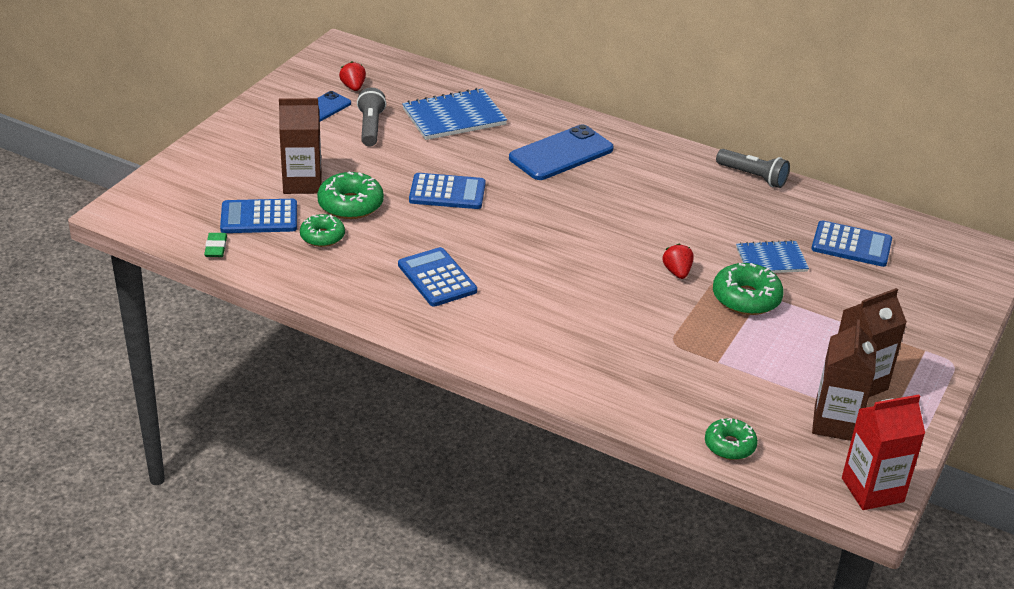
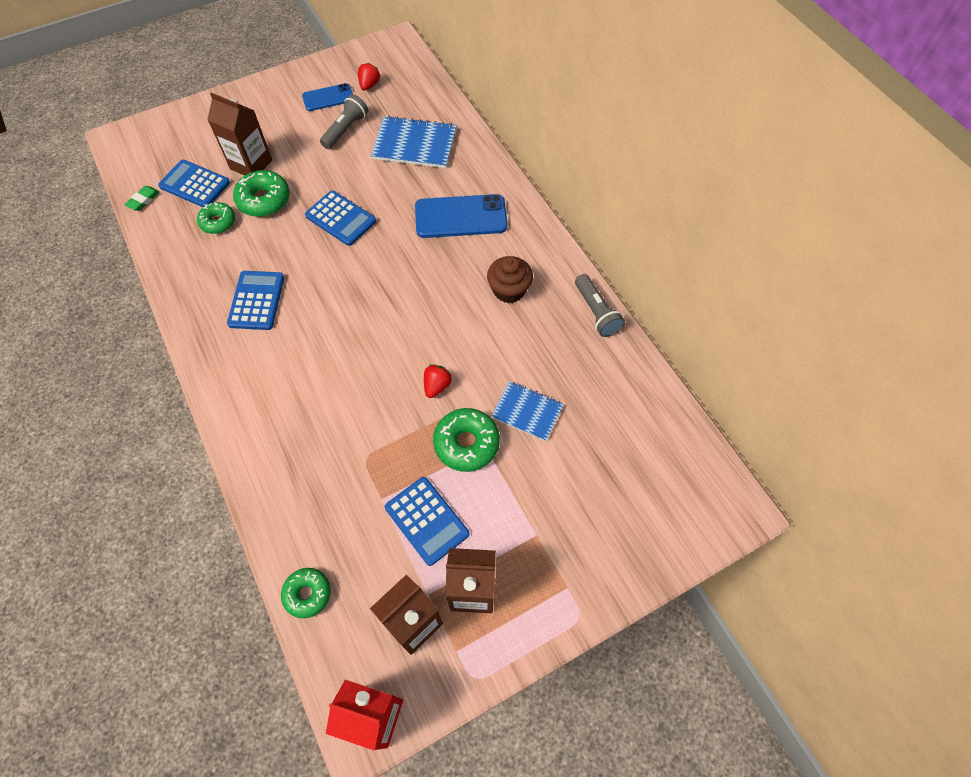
camera: 35 degrees right, 25 degrees up
(663, 188) = (509, 290): none -> brown cupcake
(851, 245) = (613, 431): blue calculator -> blue calculator (427, 520)

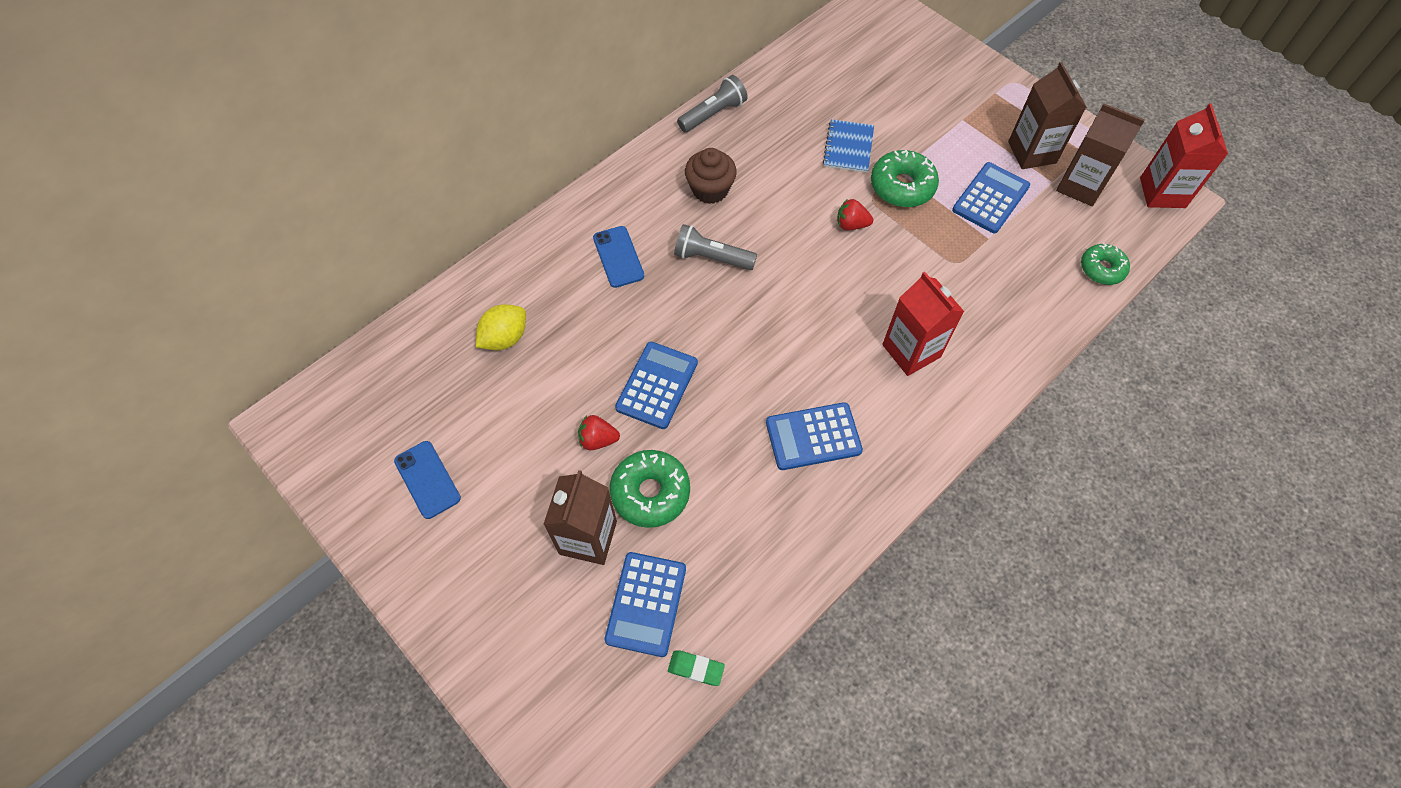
camera: 105 degrees left, 0 degrees up
(218, 222) = (706, 538): green donut -> none
(295, 390) = (911, 351): none -> red carton
(345, 130) = (492, 432): grey flashlight -> grey flashlight (711, 258)
(369, 85) = (391, 431): red strawberry -> red strawberry (598, 439)
(414, 144) = (505, 338): blue notebook -> yellow lemon
(461, 217) = (618, 257): blue phone -> blue phone, size x0.60

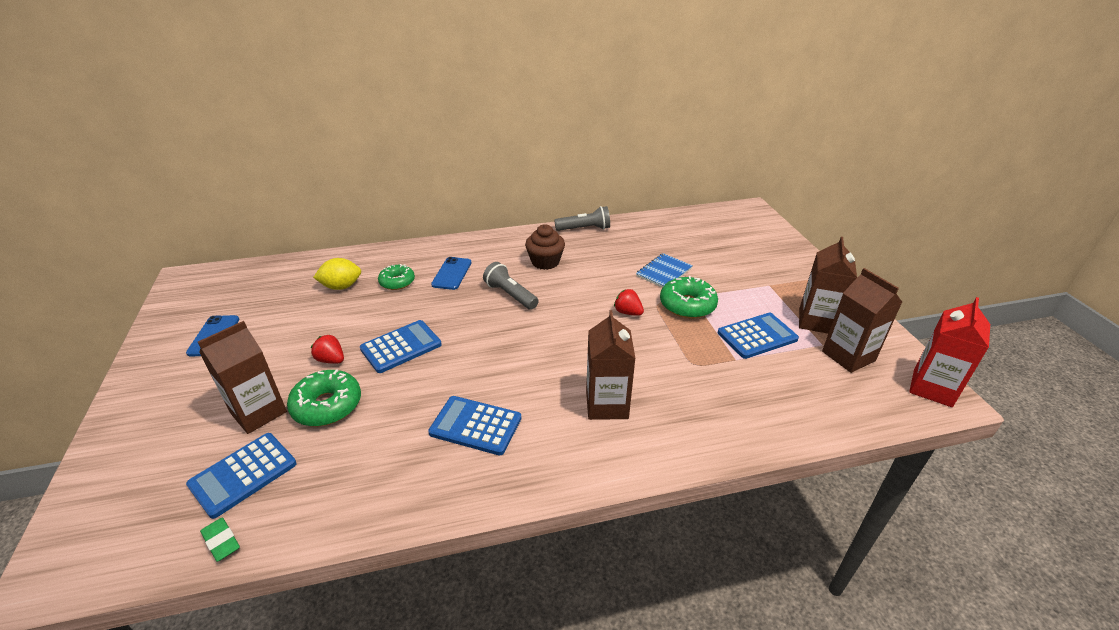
camera: 30 degrees right, 25 degrees down
(911, 351) = (606, 404): red carton -> brown carton
(1102, 269) = (831, 418): green donut -> green donut (397, 282)

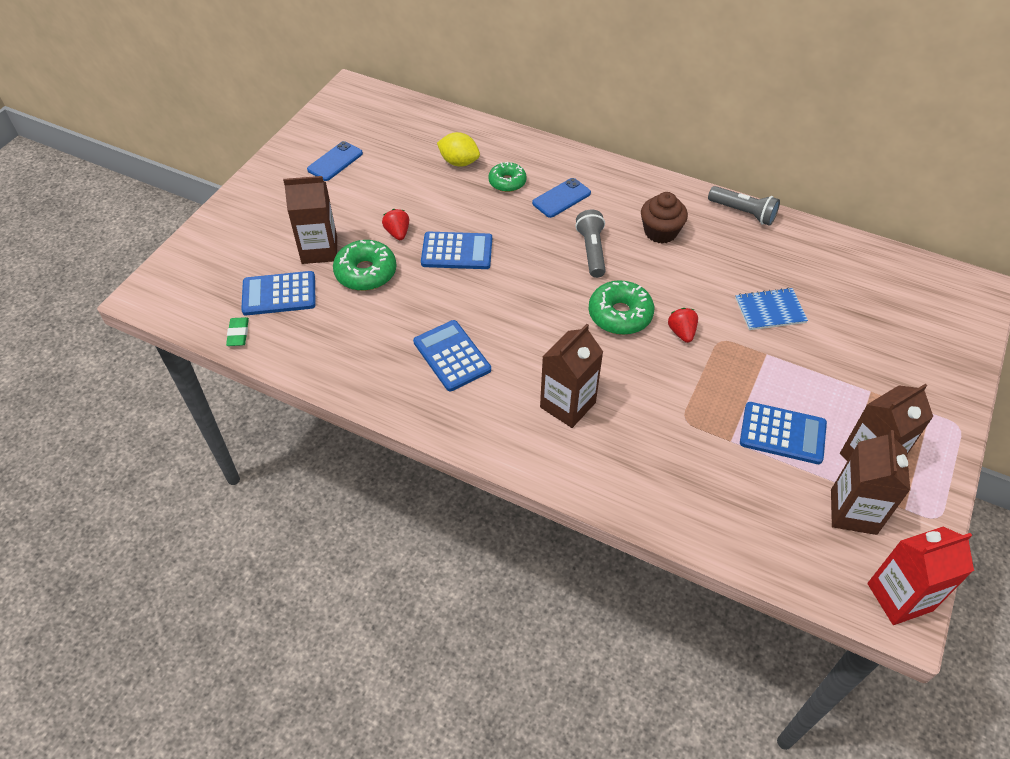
camera: 40 degrees right, 15 degrees up
(687, 305) = (750, 360): green donut -> green donut (620, 315)

